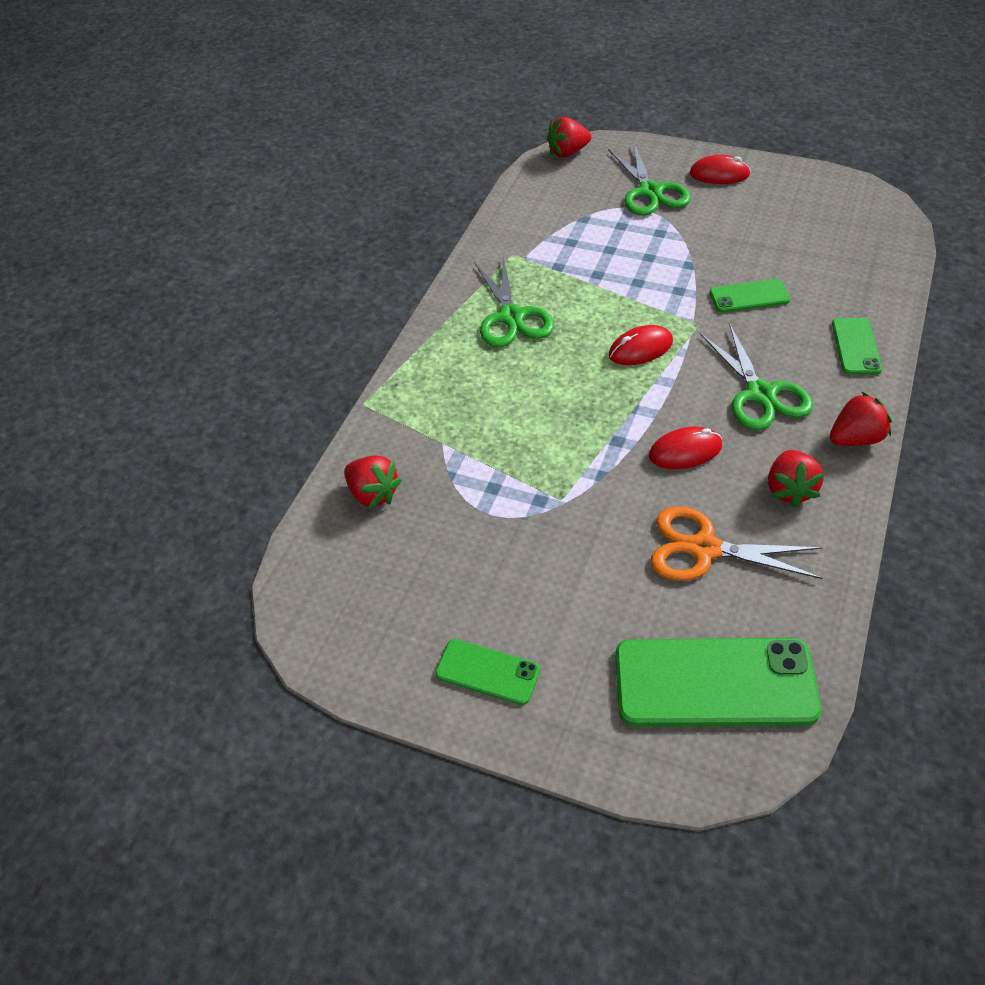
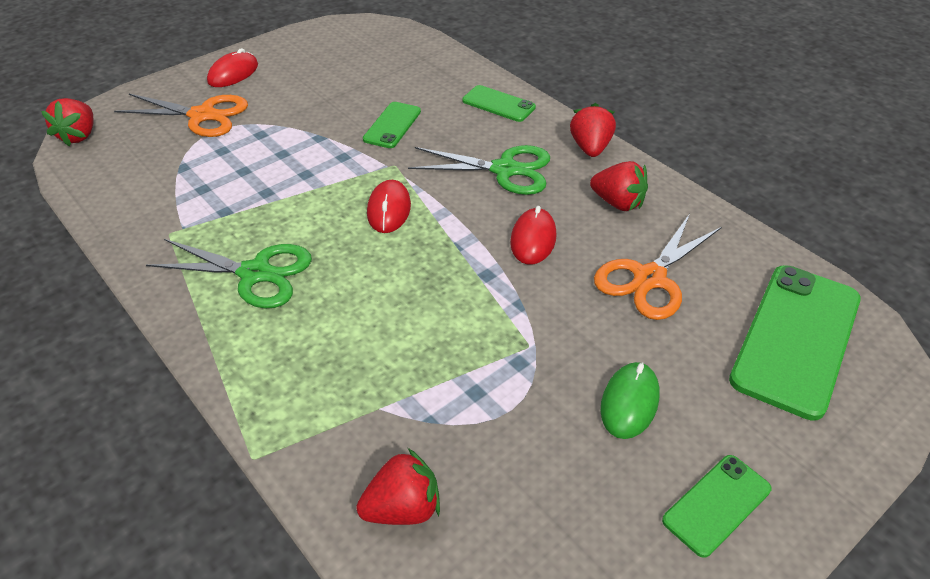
camera: 65 degrees left, 5 degrees down
(549, 584) = (629, 402): none -> green mouse
(650, 191) = (202, 115): green scissors -> orange scissors

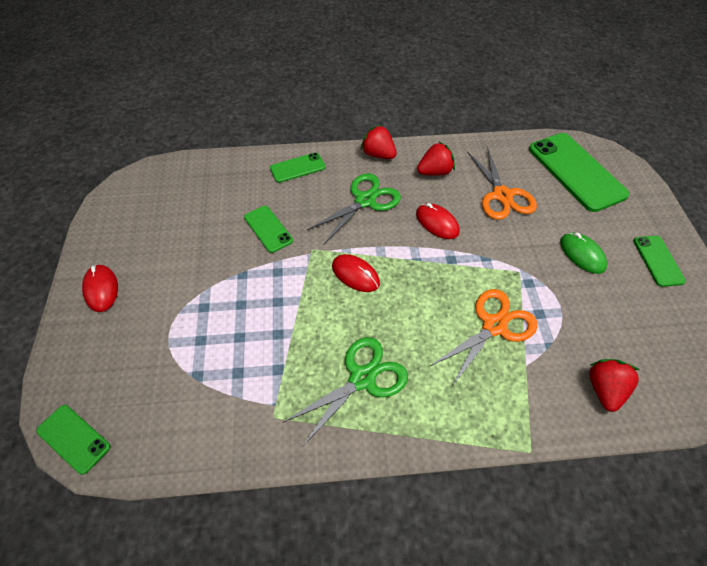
camera: 55 degrees left, 10 degrees up
(79, 136) = (74, 438): red strawberry -> green phone
(202, 115) = (139, 334): orange scissors -> orange scissors (494, 326)

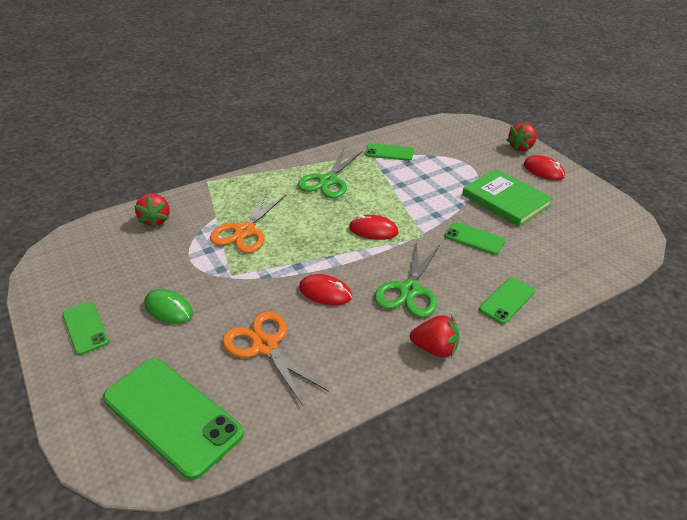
camera: 155 degrees right, 15 degrees down
(74, 438) = (466, 122): green phone -> green phone (389, 152)
(190, 262) = (505, 200): none -> green book
(434, 172) = (355, 349): red strawberry -> red strawberry (521, 147)

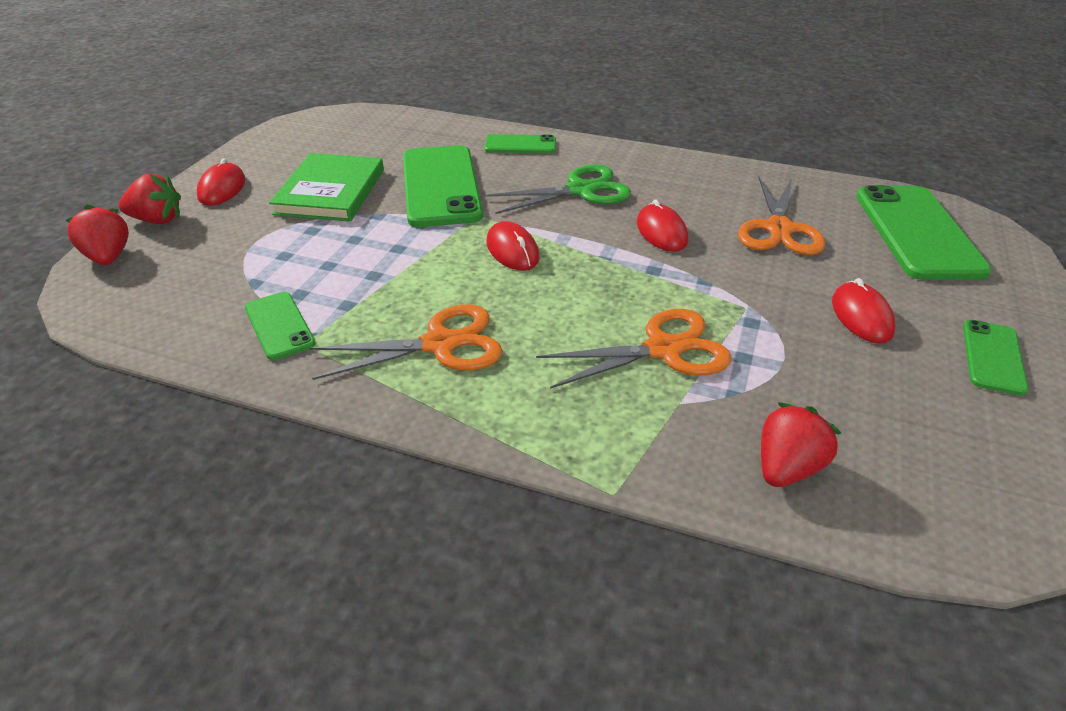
camera: 130 degrees left, 0 degrees up
(168, 309) = (861, 316): green mouse -> red mouse
(328, 181) = (439, 344): green scissors -> orange scissors
(435, 348) = (632, 155): red strawberry -> red strawberry (108, 257)
(474, 238) = (441, 186): green phone -> green phone, size x1.93

